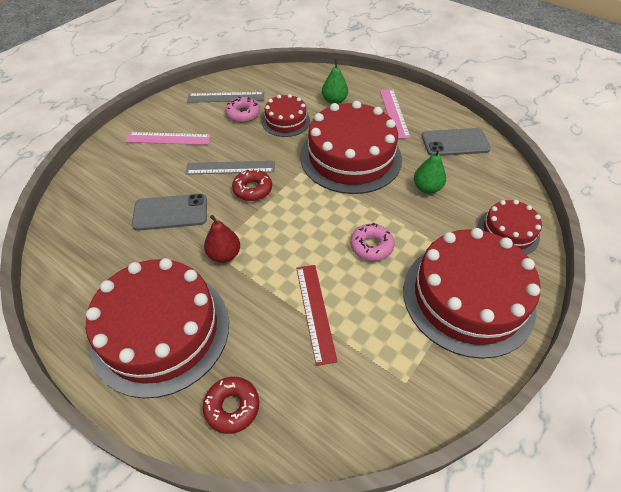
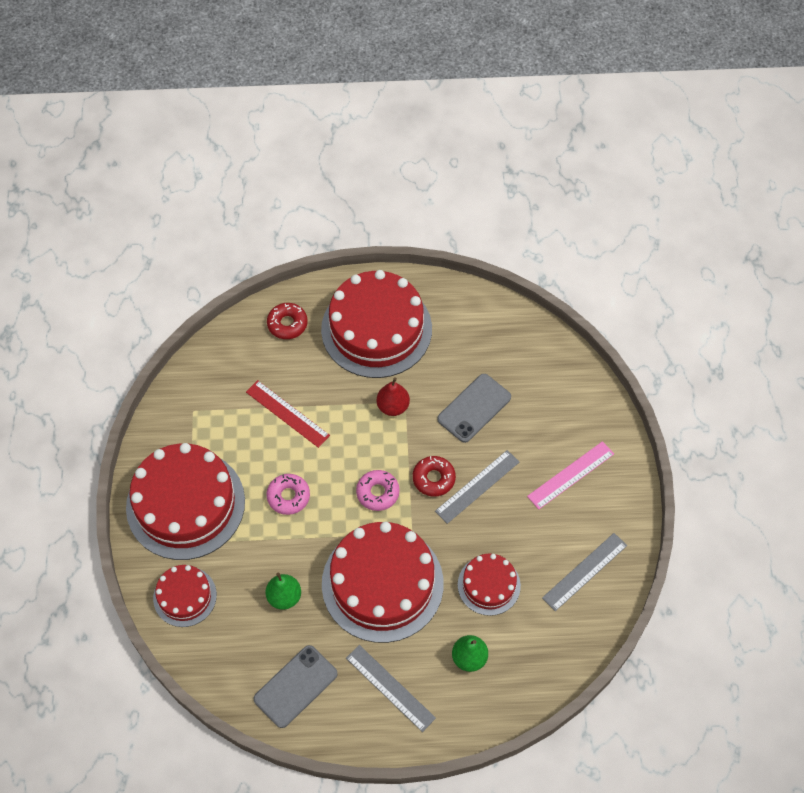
camera: 140 degrees right, 10 degrees up
(243, 114) = (540, 561): pink donut -> pink donut (377, 493)
(394, 113) = (390, 687): pink ruler -> grey ruler

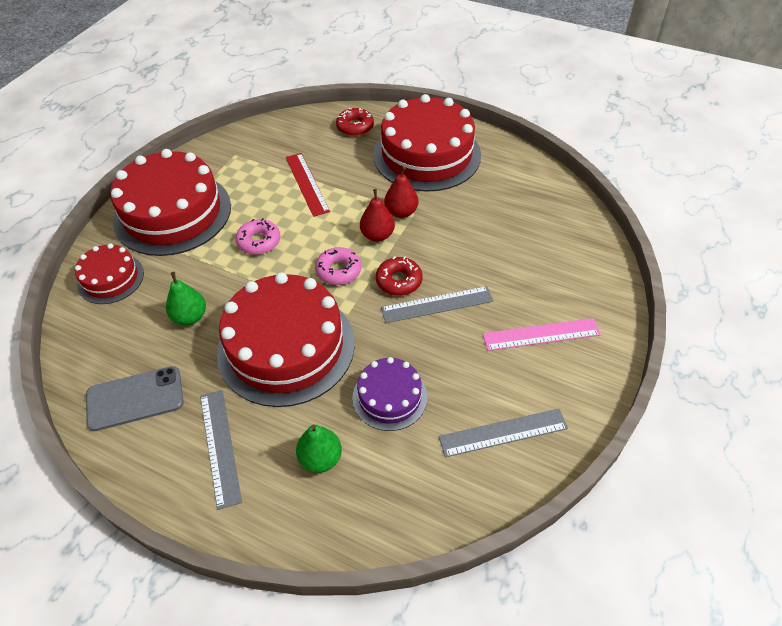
camera: 30 degrees right, 10 degrees down
(387, 441) = (377, 235): none -> red pear
(474, 408) = (476, 241): grey phone -> none
(489, 585) = (389, 397): red cake -> purple cake

